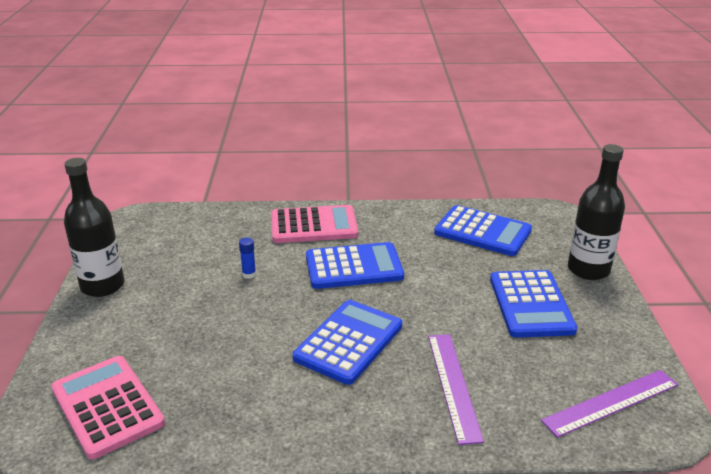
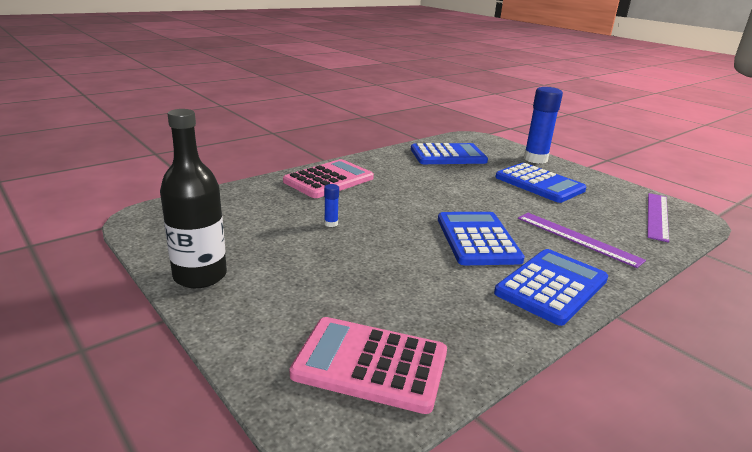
camera: 40 degrees left, 5 degrees down
(354, 267) = (402, 196): blue calculator -> blue calculator (551, 286)
(588, 270) = (535, 159): black bottle -> blue glue stick

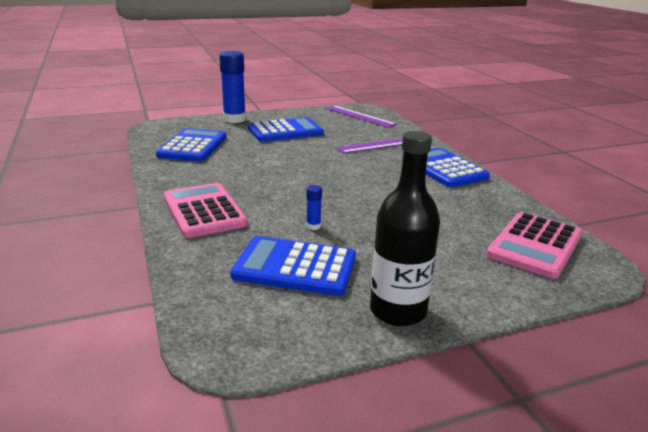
camera: 70 degrees left, 0 degrees up
(477, 239) = (370, 174): blue calculator -> blue calculator (295, 267)

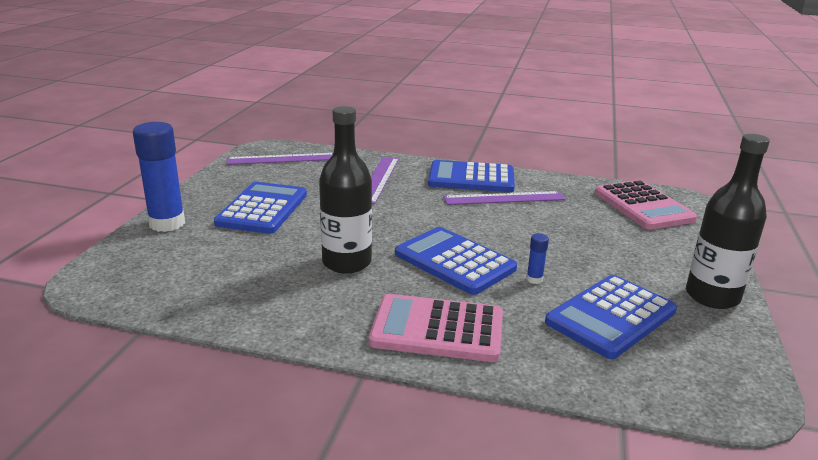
camera: 55 degrees left, 0 degrees up
(193, 146) = (220, 279): blue calculator -> blue calculator (454, 261)
(252, 167) = (347, 262): none -> black bottle
(431, 187) = (504, 198): none -> purple ruler

